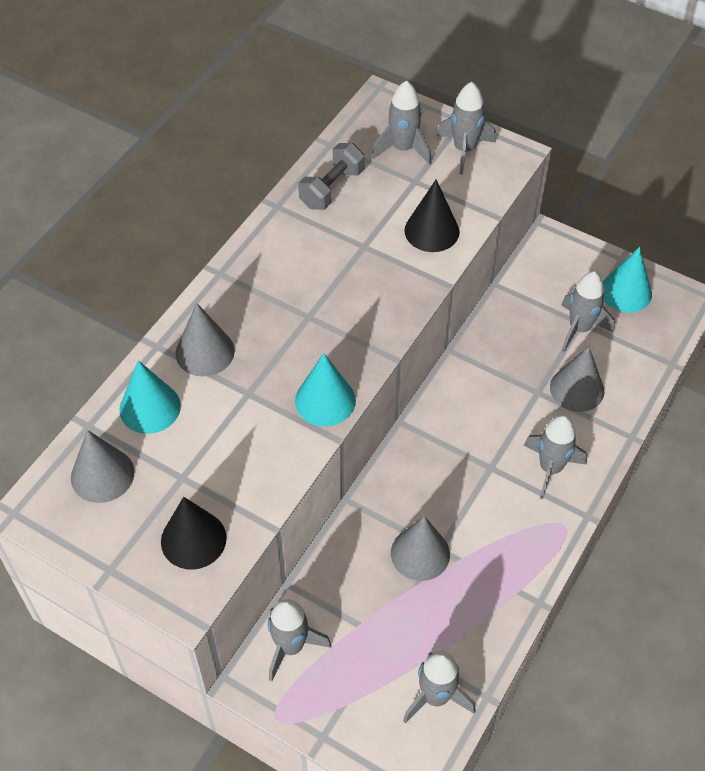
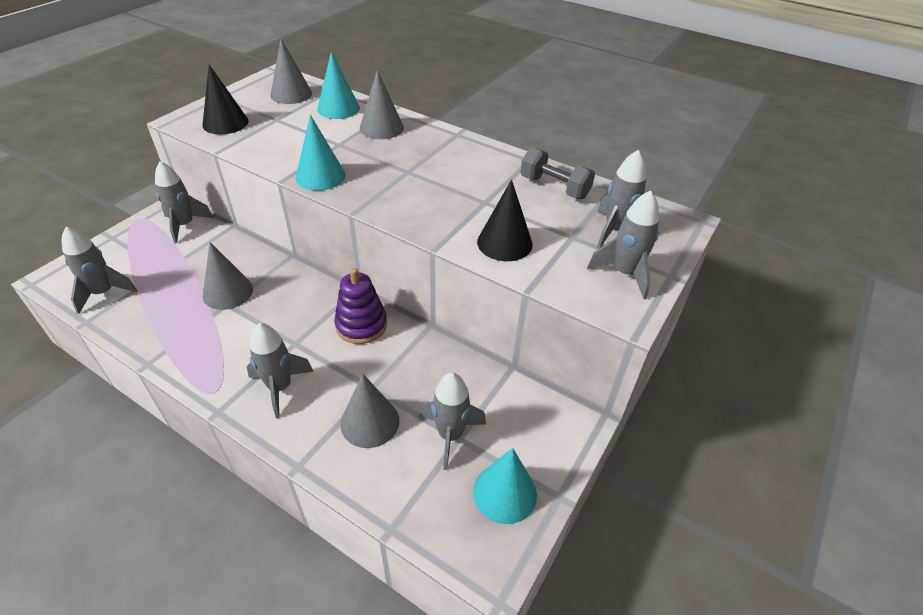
camera: 90 degrees right, 10 degrees down
(457, 410) = (361, 325): none -> purple stacking toy

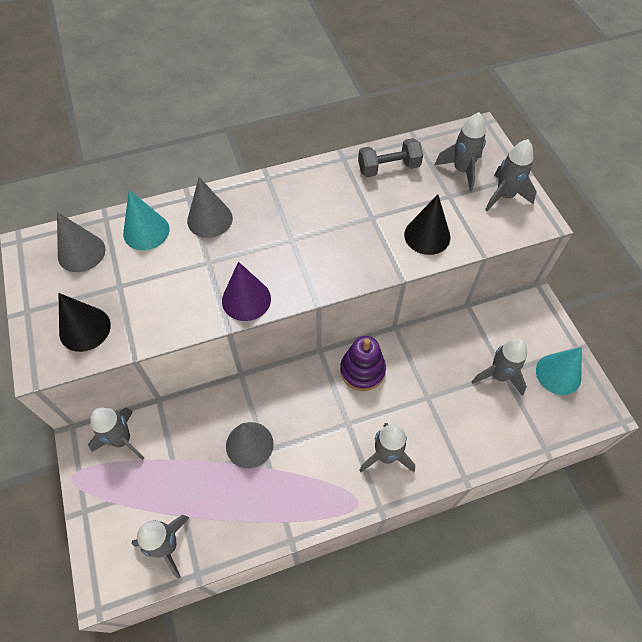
camera: 50 degrees left, 15 degrees up
(320, 176) = (246, 299): turquoise cone -> purple cone
(370, 422) = (457, 415): grey cone -> none

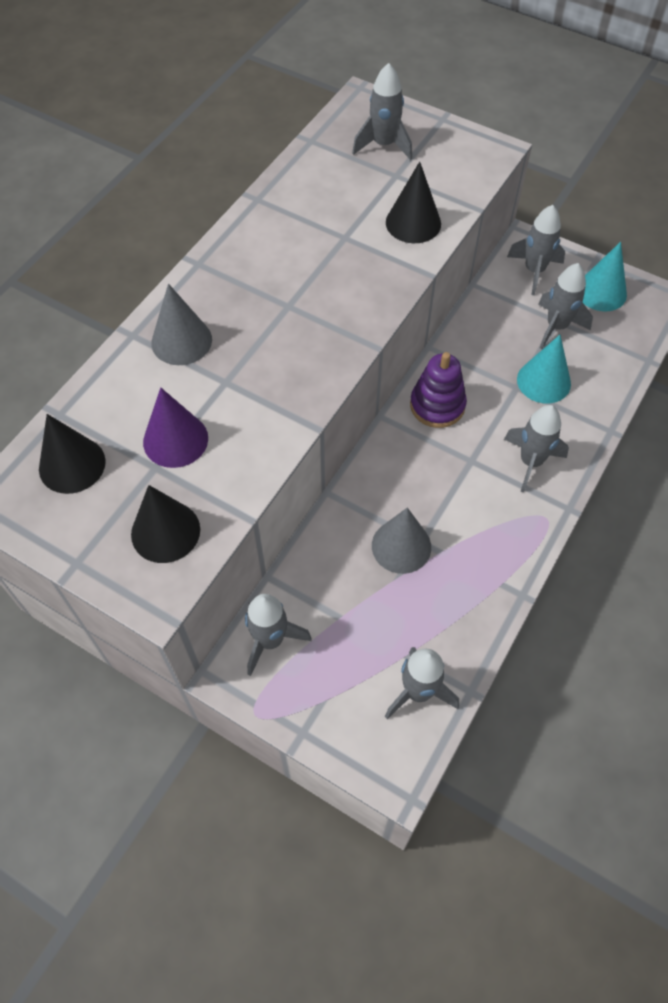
camera: 40 degrees left, 0 degrees up
(81, 252) = (72, 465): grey cone -> black cone
(146, 231) = (123, 396): turquoise cone -> turquoise cone (543, 381)
(246, 299) = (305, 389): purple cone -> purple cone (175, 440)
(388, 168) = (312, 182): grey dumbbell -> none
(504, 196) = (445, 146): grey rocket -> grey rocket (534, 271)

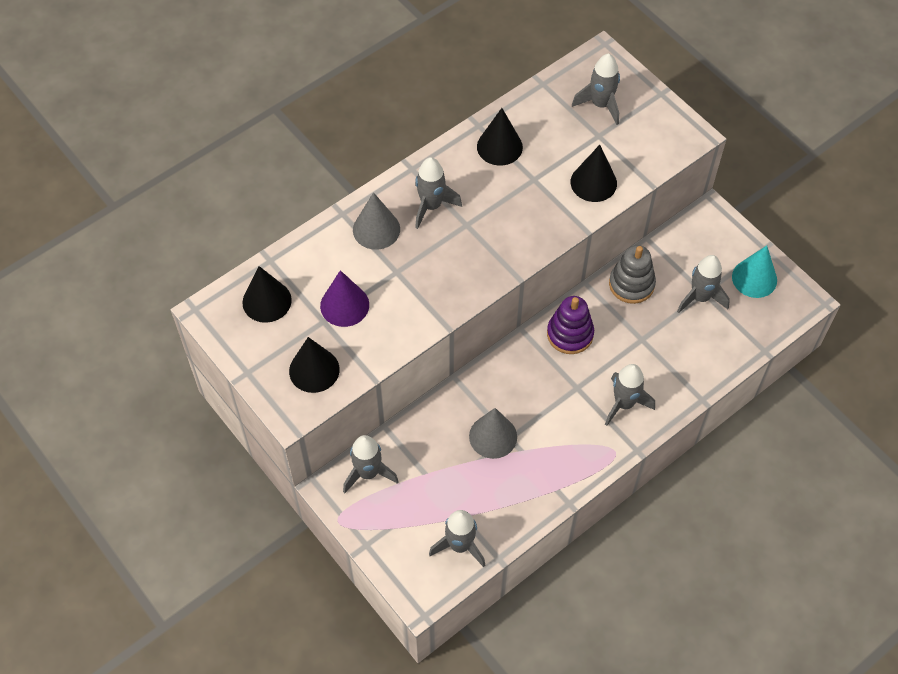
camera: 20 degrees right, 0 degrees up
(291, 214) = (499, 146): none -> black cone
(479, 334) = (631, 284): none -> grey stacking toy
(534, 271) = (705, 242): grey rocket -> grey rocket (431, 206)
(543, 381) = (666, 341): turquoise cone -> none

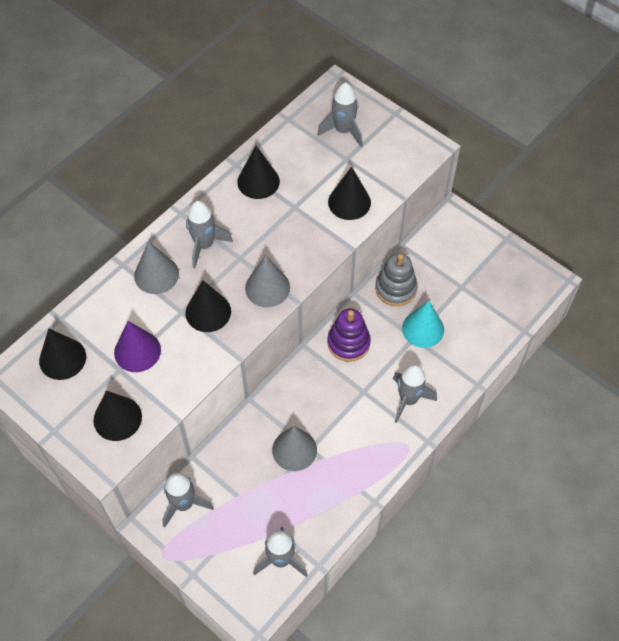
camera: 10 degrees left, 0 degrees up
(424, 276) = (208, 312): none -> black cone
(490, 260) = (267, 287): none -> grey cone
(700, 297) = (459, 291): grey rocket -> none
(754, 278) = (503, 267): turquoise cone -> turquoise cone (423, 329)

